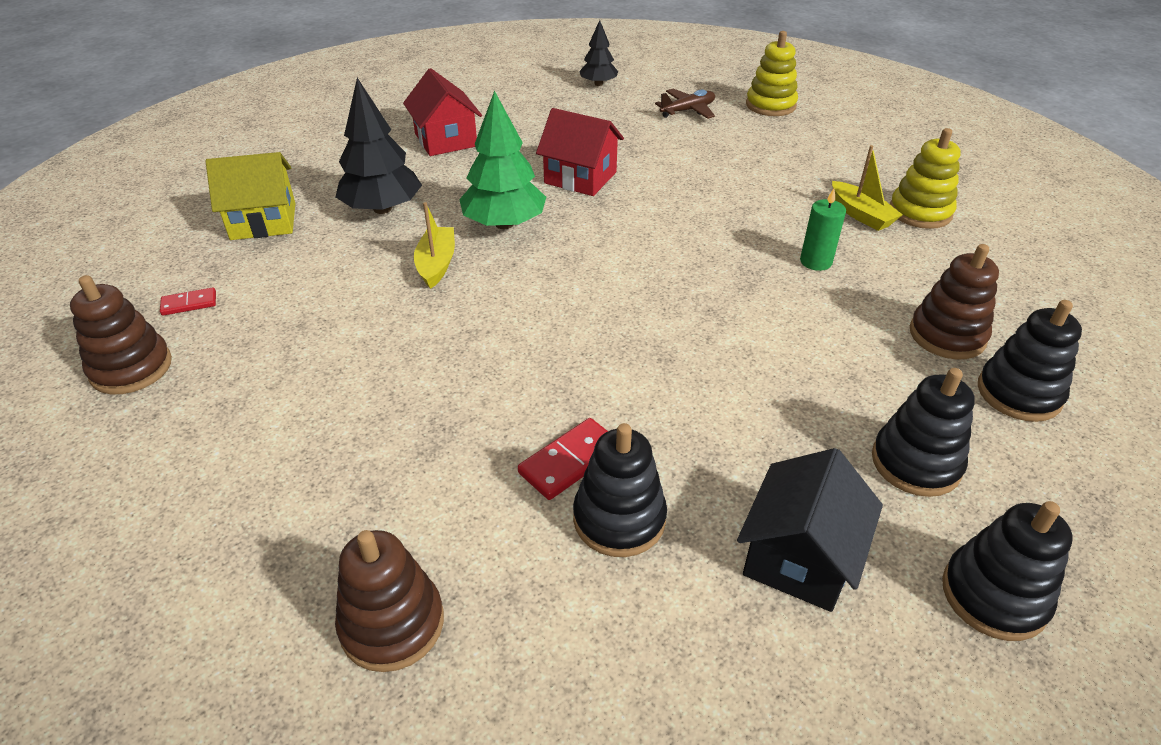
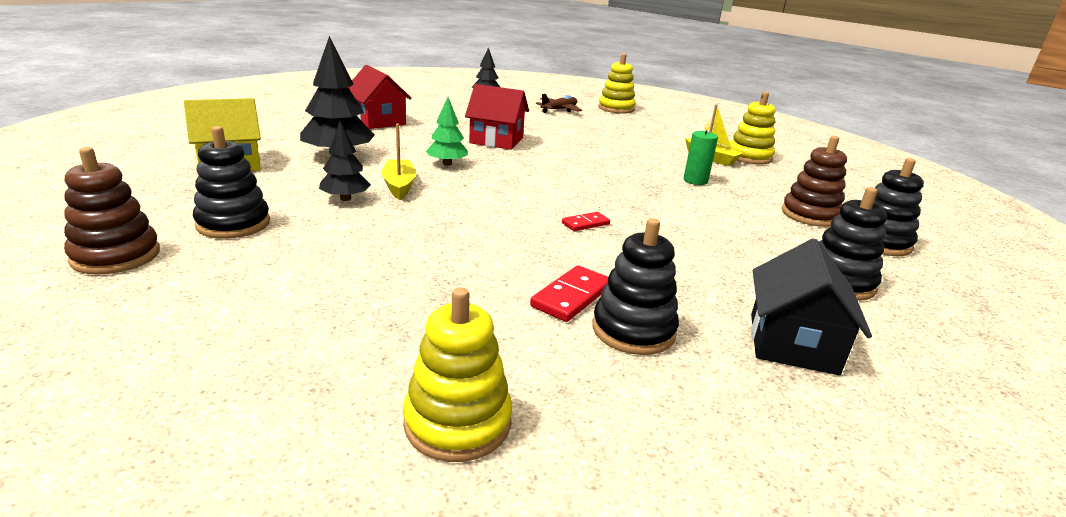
camera: 15 degrees left, 15 degrees down
(189, 304) = (169, 212): red domino -> red domino (585, 224)
(371, 286) = (345, 198): none -> black tree
(392, 624) = (457, 422): brown stacking toy -> yellow stacking toy
(504, 224) = (447, 164): green tree -> green tree, size x0.59
(994, 596) = (948, 354): black stacking toy -> black stacking toy (233, 224)

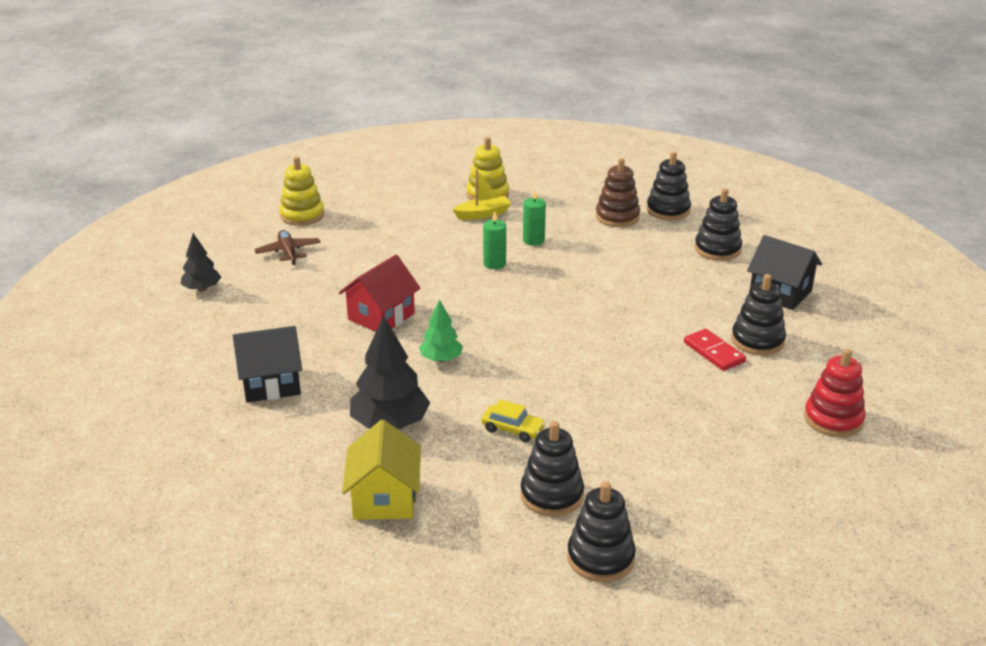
camera: 65 degrees left, 5 degrees up
(116, 256) = (600, 558): brown stacking toy -> black stacking toy
(345, 198) = (513, 429): black tree -> yellow car
(378, 121) = (271, 384): red house -> black house
(399, 186) = (491, 395): yellow boat -> none
(457, 422) = (833, 419): yellow stacking toy -> red stacking toy
(585, 224) = (604, 317): red domino -> none
(629, 169) = (494, 264): none -> green candle

